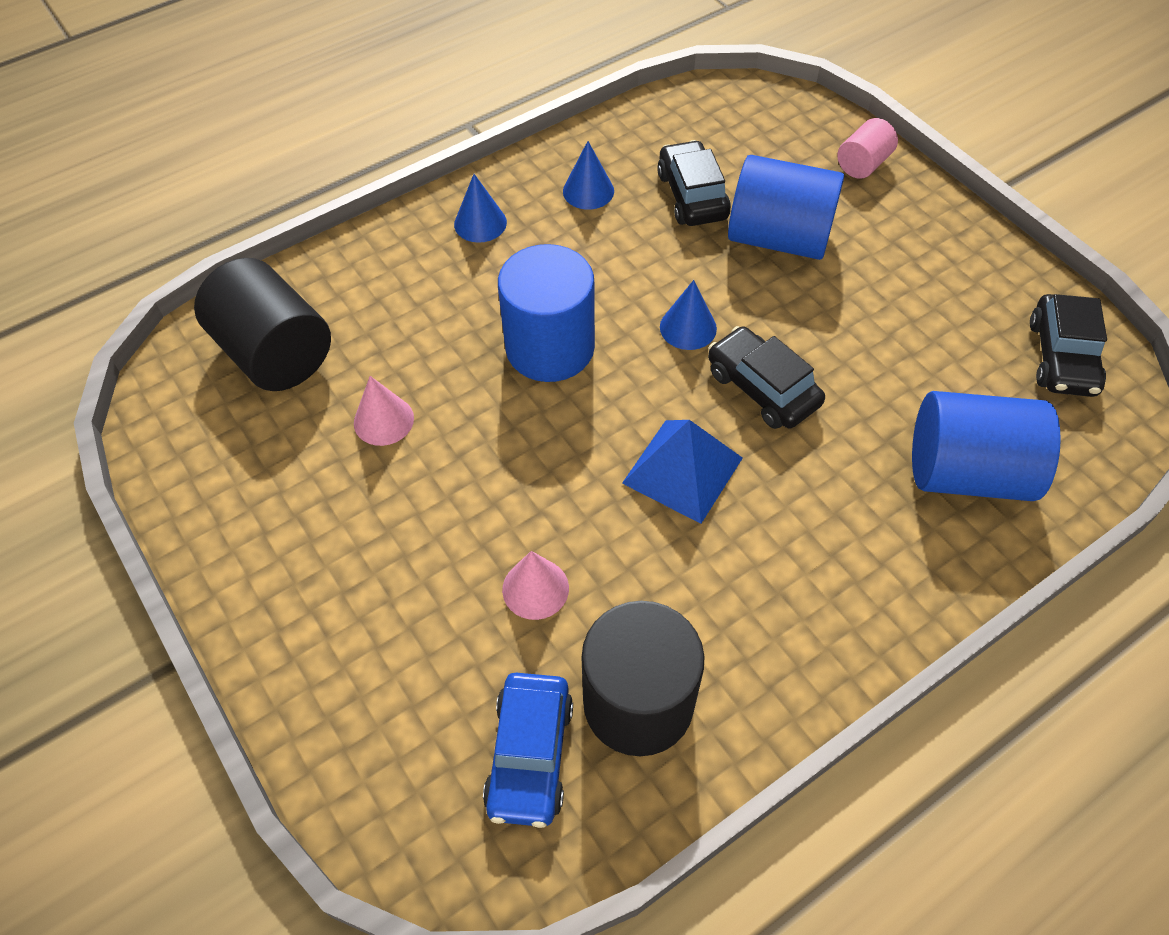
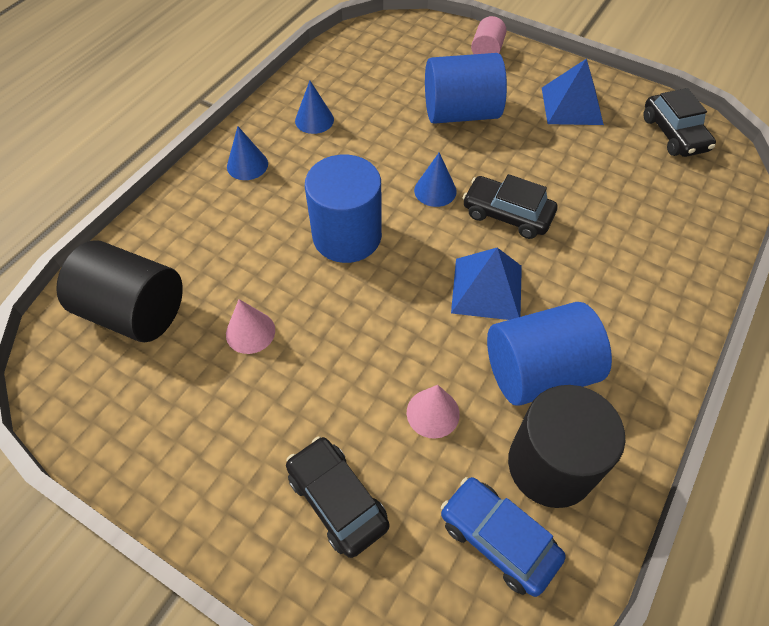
camera: 25 degrees left, 0 degrees up
(530, 755) = (498, 539): blue car -> blue car turned 150 degrees clockwise
(692, 195) = (388, 102): black car -> black car (337, 500)
(937, 273) = (572, 106): none -> blue pyramid
(967, 472) = (663, 224): blue cylinder -> blue cylinder (538, 372)

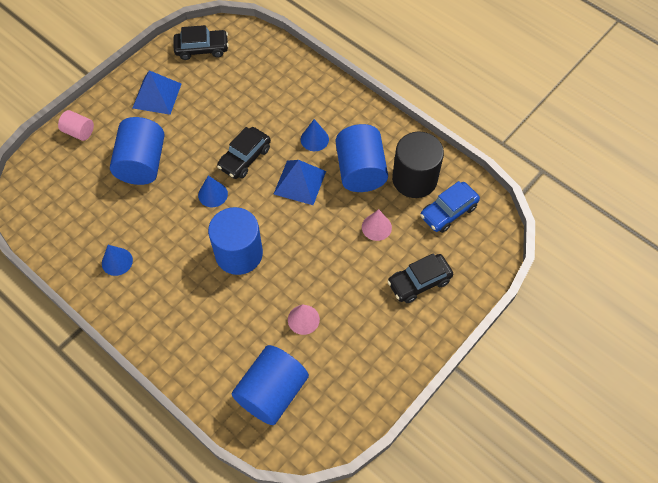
camera: 80 degrees left, 5 degrees up
(134, 312) = (272, 392): black cylinder -> blue cylinder
(247, 165) = (152, 313): blue cone -> blue cone (314, 139)

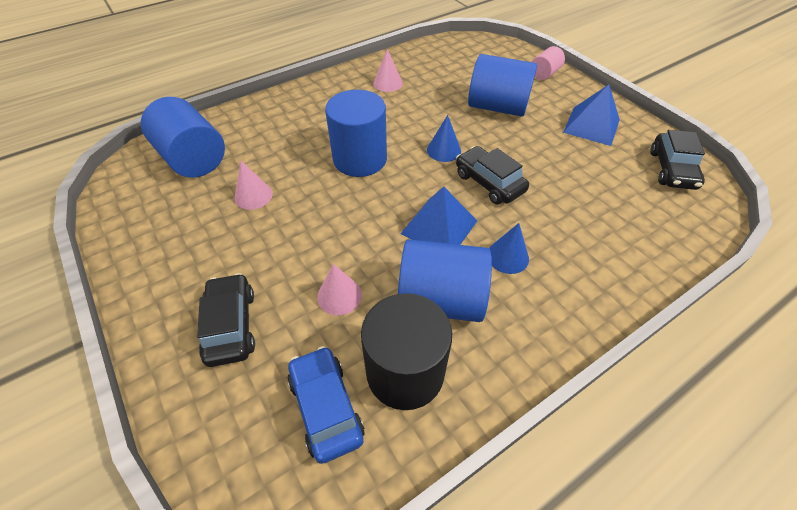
camera: 105 degrees right, 10 degrees down
(117, 261) = (388, 83): blue cone -> pink cone

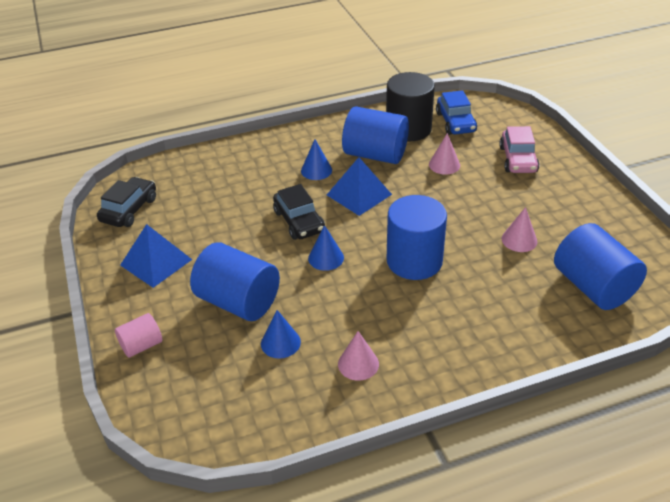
camera: 165 degrees left, 10 degrees down
(231, 325) = (518, 159): black car -> pink car
(448, 87) = (280, 342): none -> blue cone

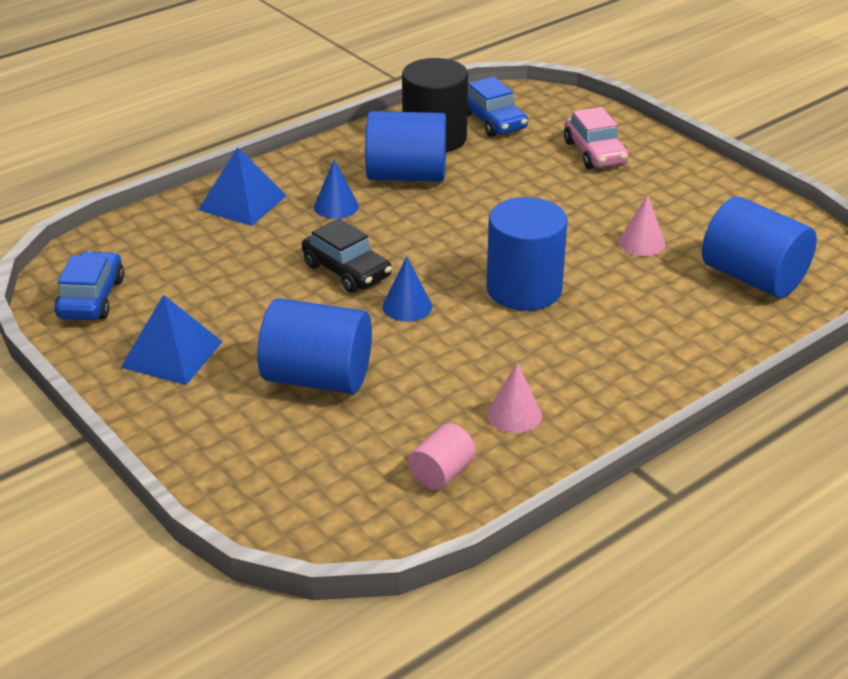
camera: 20 degrees left, 5 degrees down
(129, 210) = (91, 298): black car -> blue car
(141, 345) = (212, 454): pink cylinder -> pink cylinder (441, 473)
(280, 342) = (401, 412): blue cone -> none
(359, 194) = (410, 226): blue pyramid -> blue pyramid (242, 202)
(444, 165) = (504, 173): pink cone -> none

